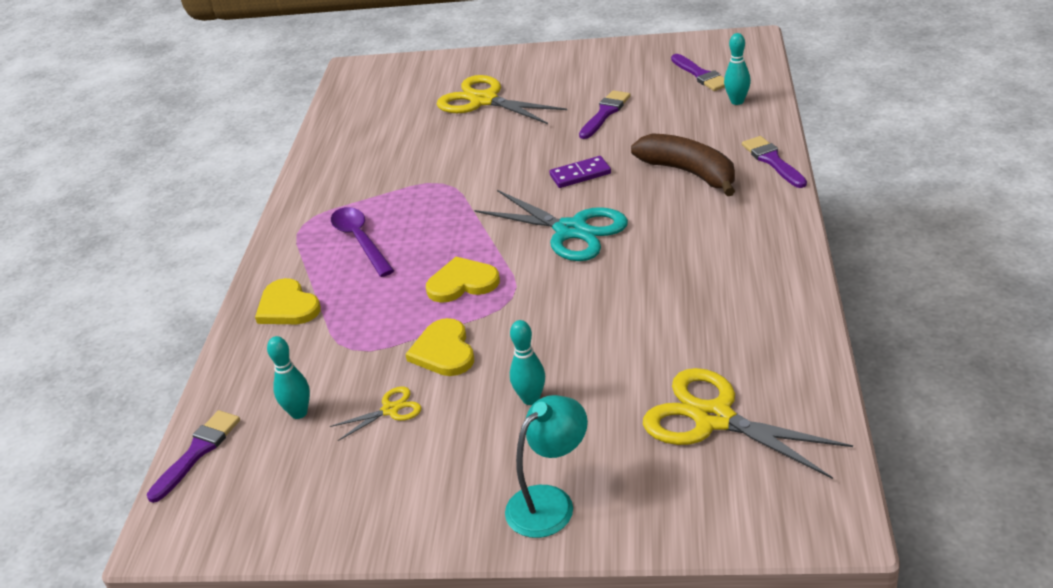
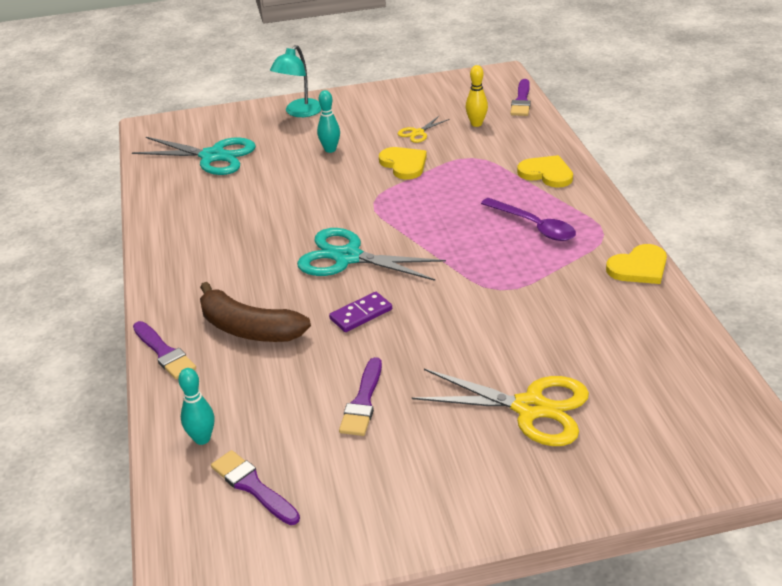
camera: 160 degrees right, 0 degrees up
(299, 413) = (476, 124): turquoise bowling pin -> yellow bowling pin
(462, 283) = (419, 206): yellow heart -> yellow heart (639, 267)
(714, 418) = (213, 156): yellow scissors -> turquoise scissors

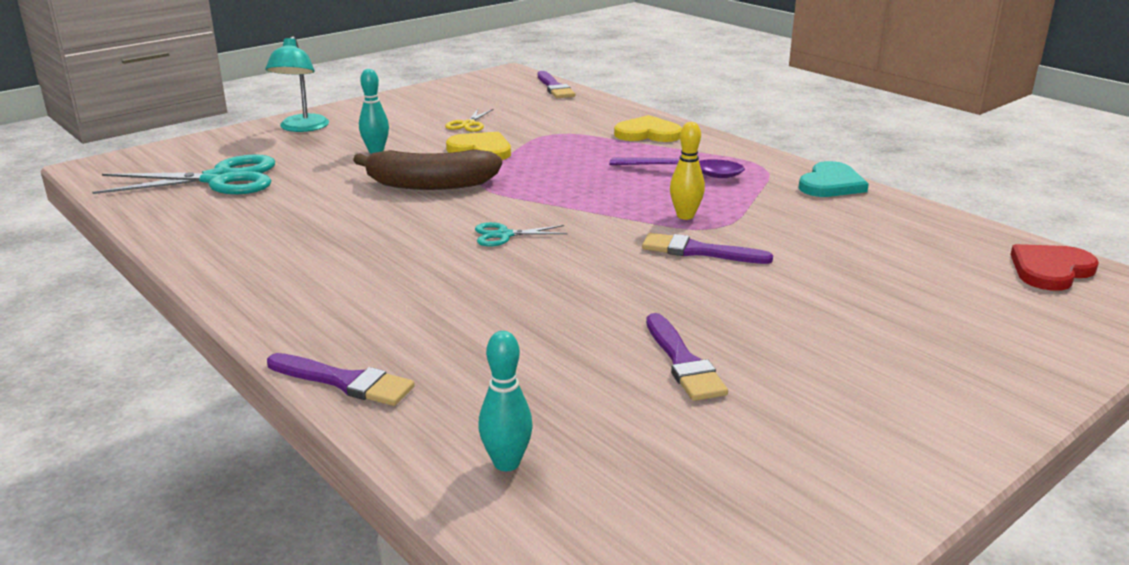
camera: 30 degrees left, 10 degrees down
(249, 329) = (446, 327): brown banana -> brown banana (430, 185)
(252, 486) = (643, 496): purple brush -> purple brush (698, 251)
(348, 257) = (504, 235): turquoise scissors -> turquoise scissors, size x0.48
(361, 314) = (581, 281): purple domino -> none
(476, 124) = (526, 109): yellow bowling pin -> yellow bowling pin (685, 216)
(530, 408) = (879, 318): yellow scissors -> none
(639, 267) = (831, 184): yellow heart -> turquoise heart
(718, 406) = (1050, 270): none -> red heart

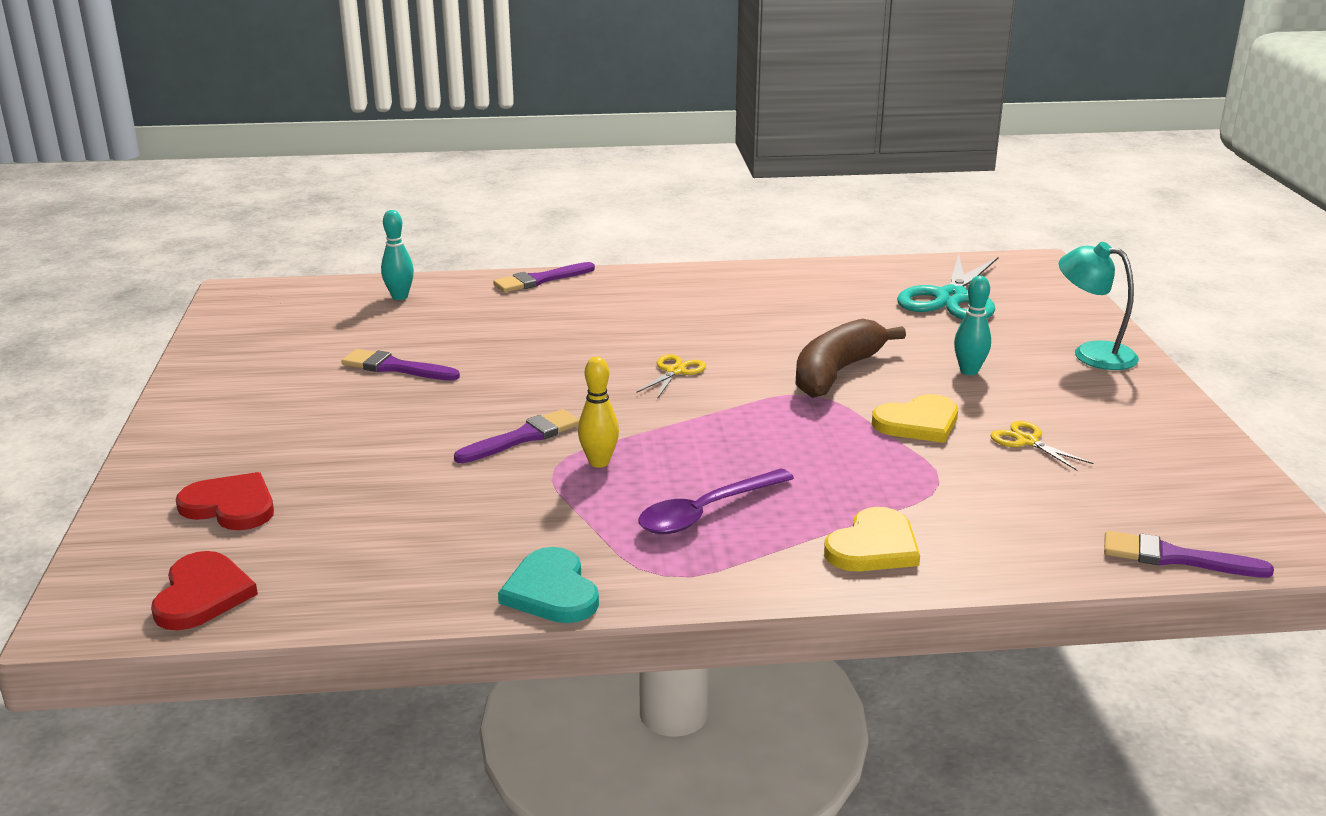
camera: 125 degrees right, 0 degrees up
(504, 235) = (675, 371): turquoise scissors -> yellow scissors
(984, 314) = (230, 506): none -> red heart

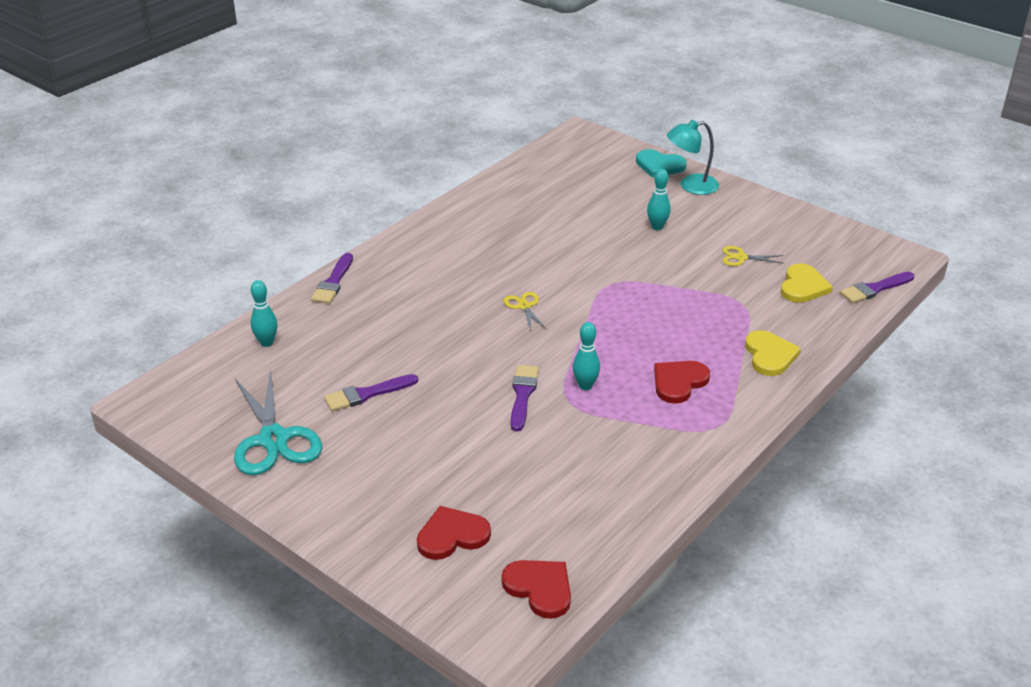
camera: 45 degrees left, 10 degrees up
(551, 591) = (687, 468): turquoise heart -> turquoise heart (659, 165)
(599, 462) = (585, 386): yellow bowling pin -> turquoise bowling pin
(706, 512) = (679, 382): purple spoon -> red heart
(836, 372) = (601, 262): brown banana -> none
(918, 423) = (683, 273): yellow heart -> yellow heart (803, 286)
(951, 298) = (577, 180): turquoise scissors -> turquoise scissors (273, 439)

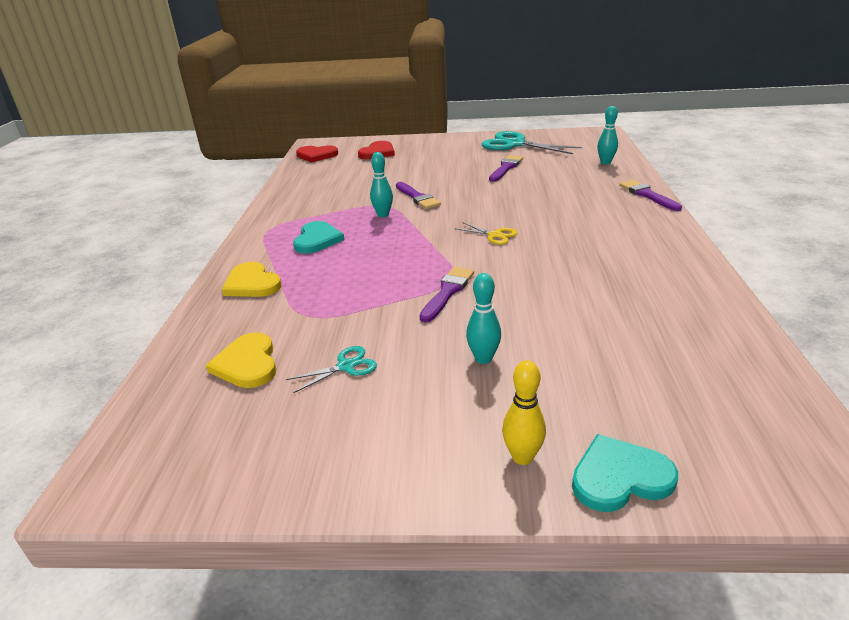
camera: 145 degrees right, 5 degrees down
(679, 382) = (317, 240): red heart -> turquoise heart
(691, 186) = (522, 457): turquoise lamp -> yellow bowling pin
(741, 257) = (346, 366): yellow scissors -> turquoise scissors
(874, 289) = (149, 402): purple brush -> purple brush (447, 292)

